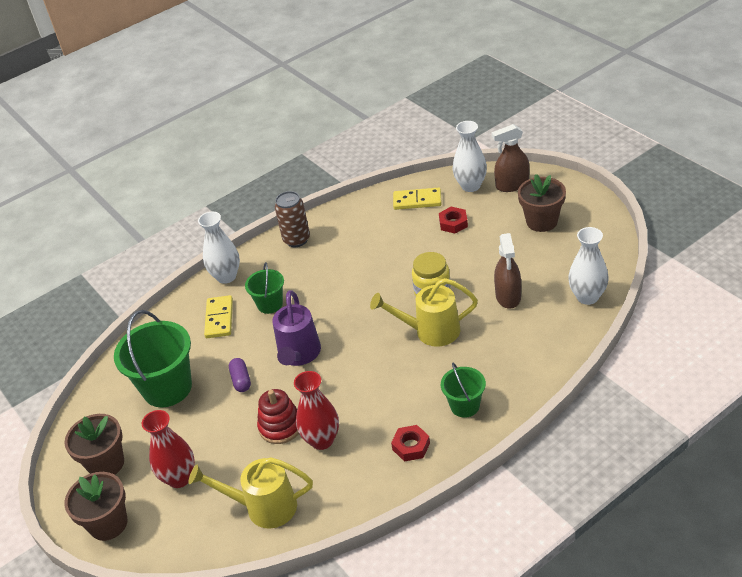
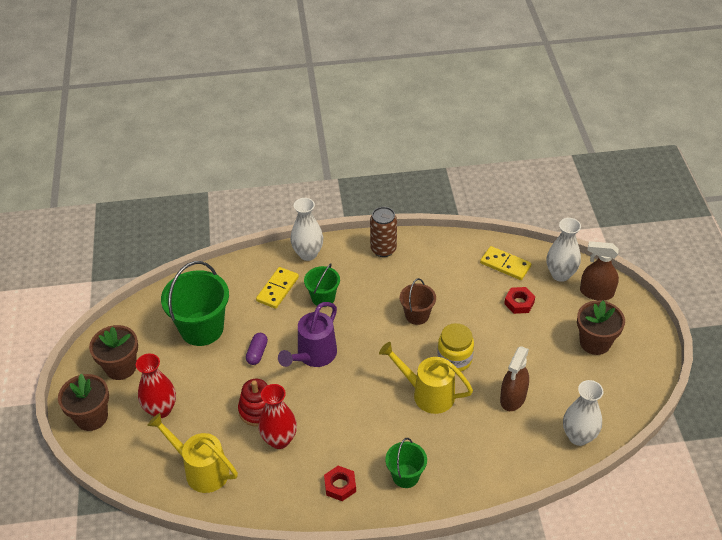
camera: 25 degrees right, 5 degrees up
(370, 275) = (417, 315): none -> brown bucket

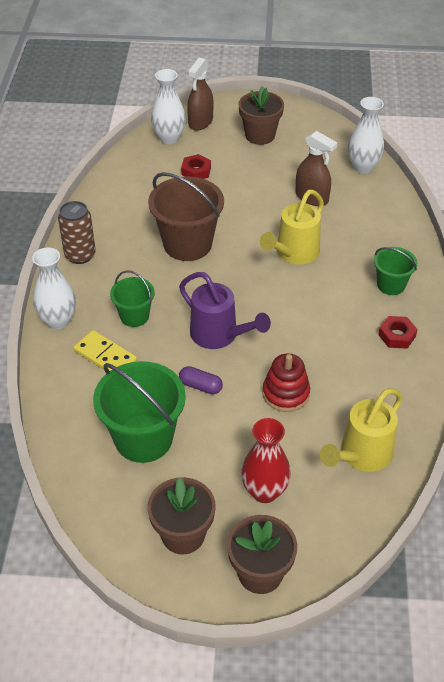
camera: 80 degrees left, 0 degrees up
(279, 440) = (331, 379): red vase -> none
(417, 315) = (187, 244): brown bucket -> brown bucket, size x1.80
(454, 359) = (255, 227): yellow jar -> none
(505, 265) = (142, 170): yellow domino -> none

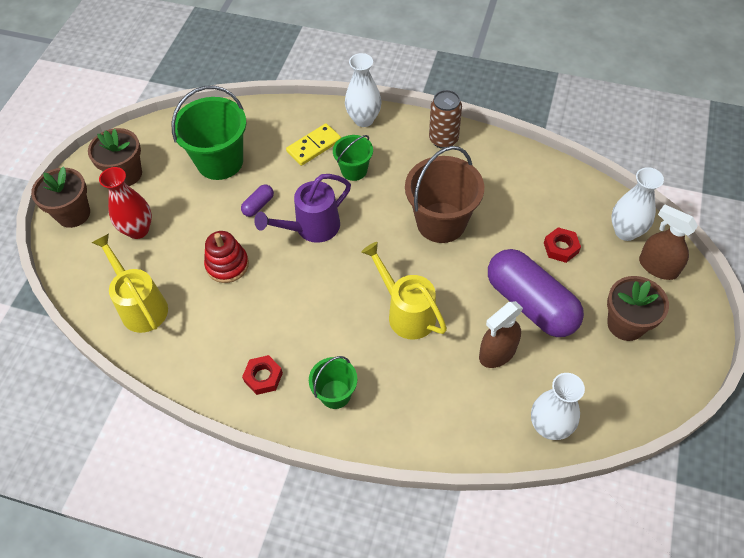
camera: 105 degrees right, 10 degrees up
(258, 183) = (531, 303): none -> purple capsule

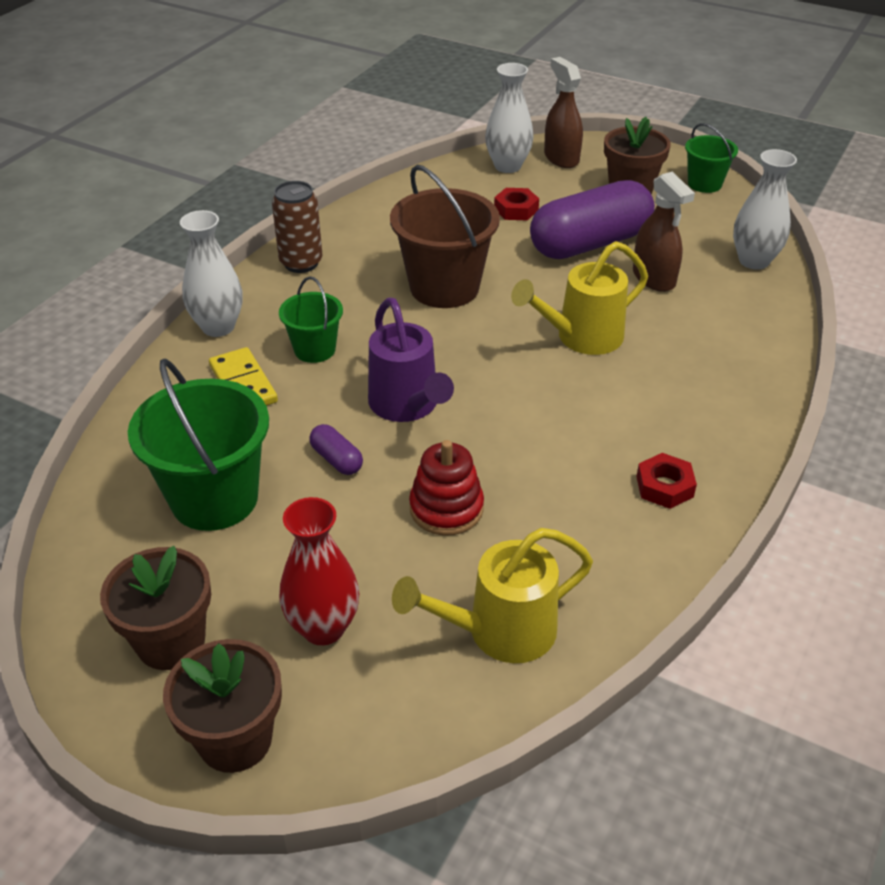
camera: 80 degrees left, 15 degrees down
(335, 394) = (699, 417): green bucket -> green bucket (704, 184)
(657, 267) = (561, 158): brown spray bottle -> brown spray bottle turned 105 degrees clockwise

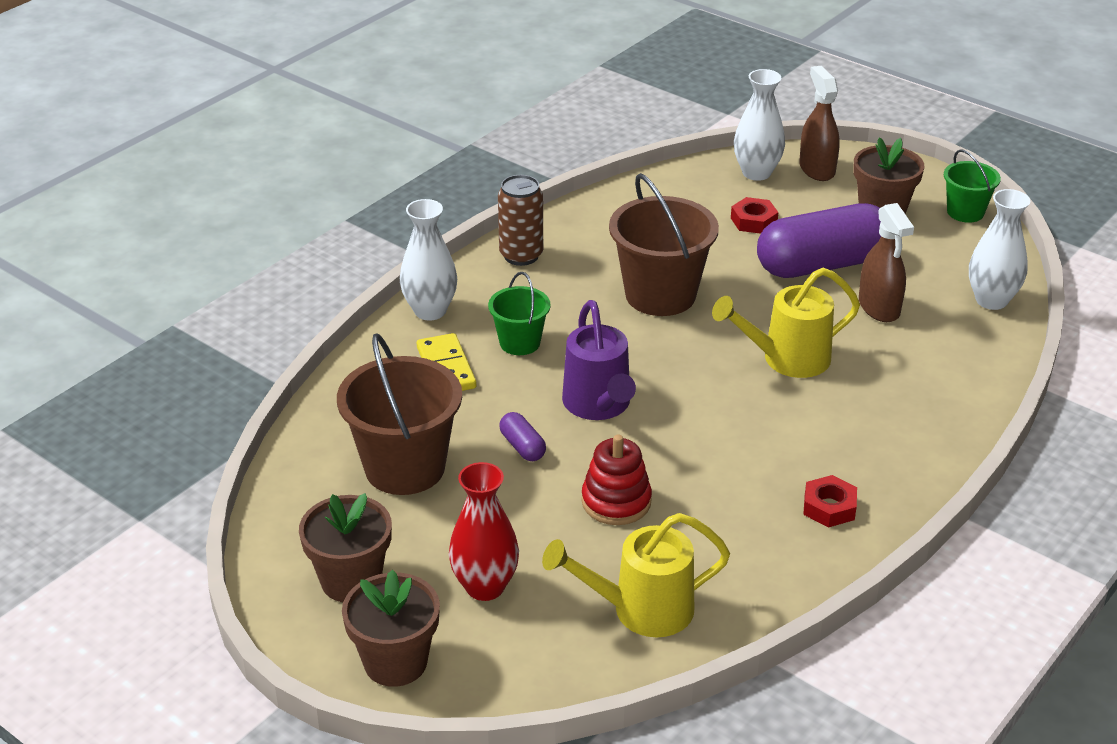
camera: 10 degrees right, 5 degrees down
(214, 498) = (405, 467): green bucket -> brown bucket

